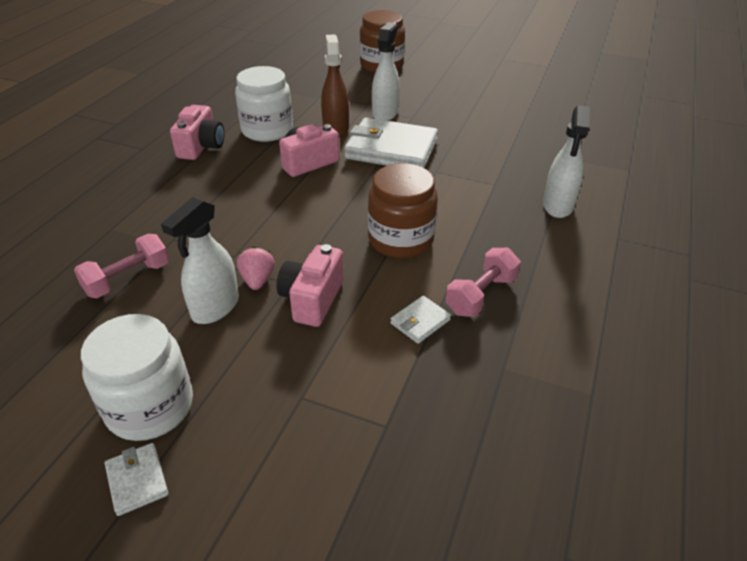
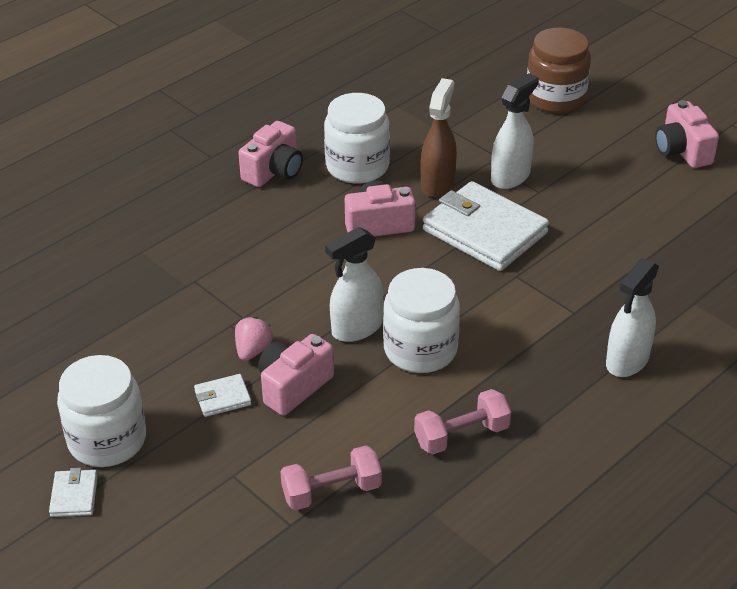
camera: 25 degrees right, 0 degrees up
(128, 279) = (136, 312): pink dumbbell -> pink dumbbell (331, 491)
(215, 307) = (201, 366): white spray bottle -> white spray bottle (356, 328)
(400, 240) = (420, 349): brown jar -> white jar
(420, 322) = (382, 442): white wallet -> white wallet (223, 398)
(485, 77) = (682, 151): none -> pink camera

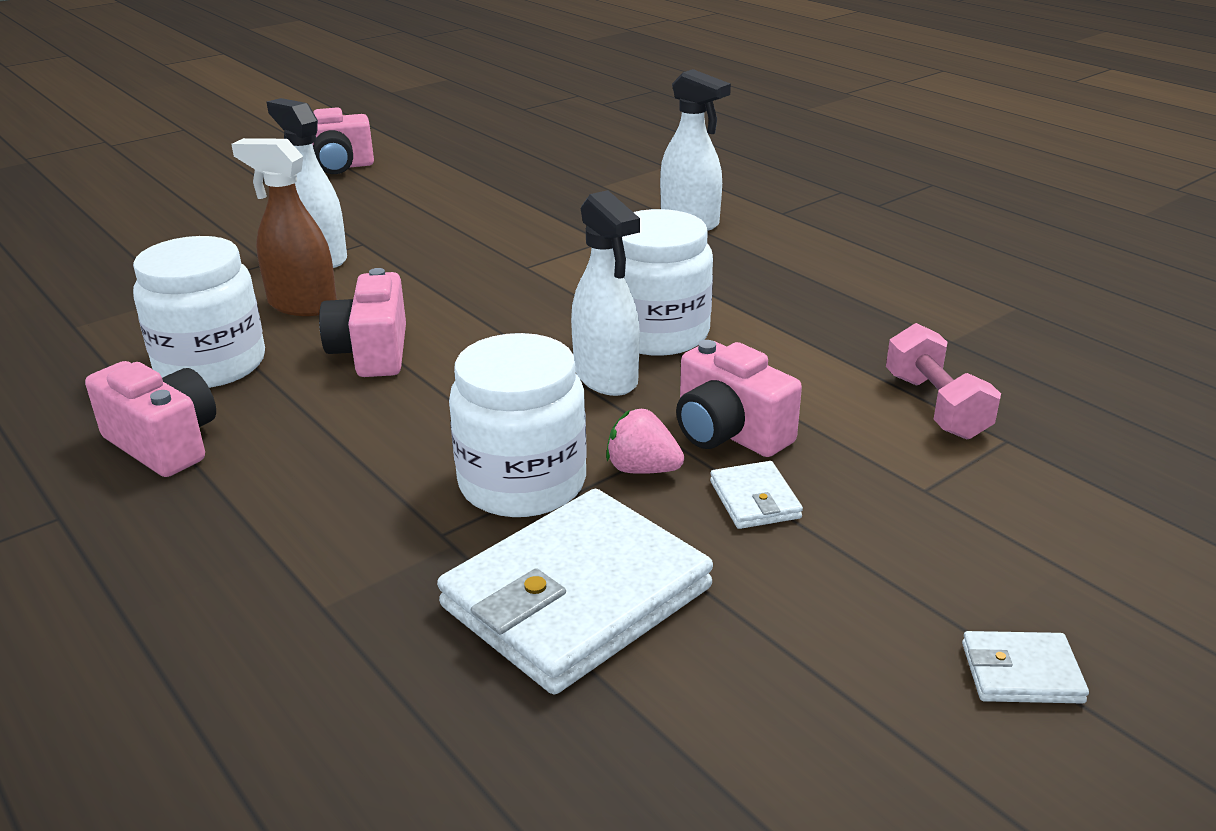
camera: 85 degrees left, 10 degrees down
(107, 440) = (870, 634): white jar -> white jar (522, 483)
(461, 435) = (817, 315): pink dumbbell -> none
(484, 231) = (428, 280): white wallet -> white wallet (577, 597)
(555, 98) = (167, 220): brown jar -> none

